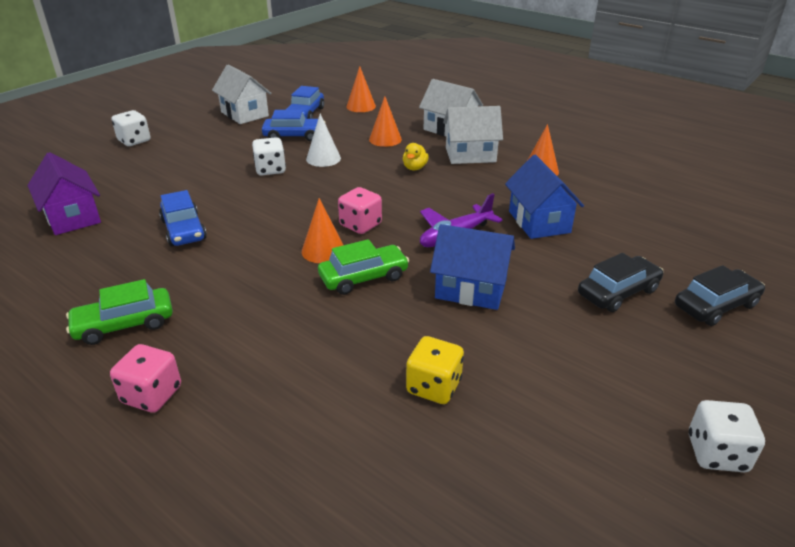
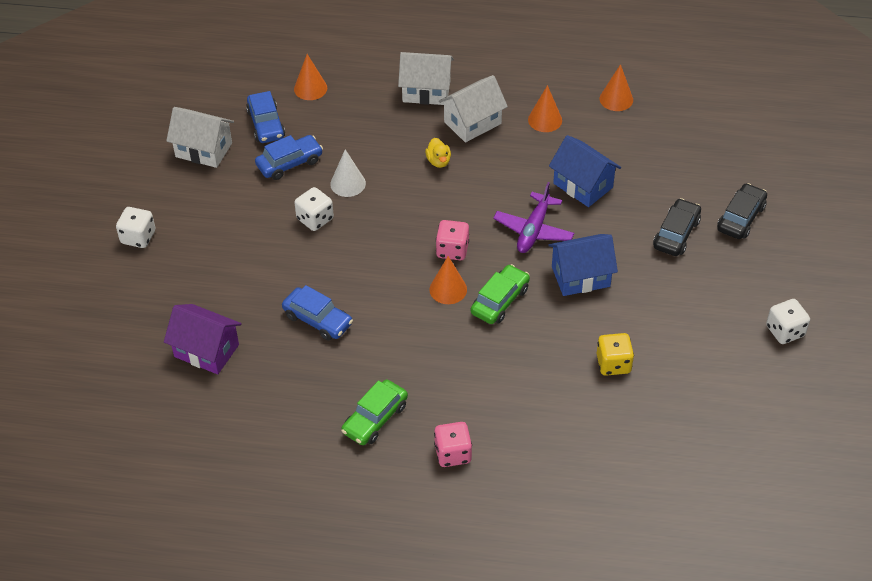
camera: 30 degrees left, 15 degrees up
(385, 139) = (379, 132): orange cone -> orange cone (616, 99)

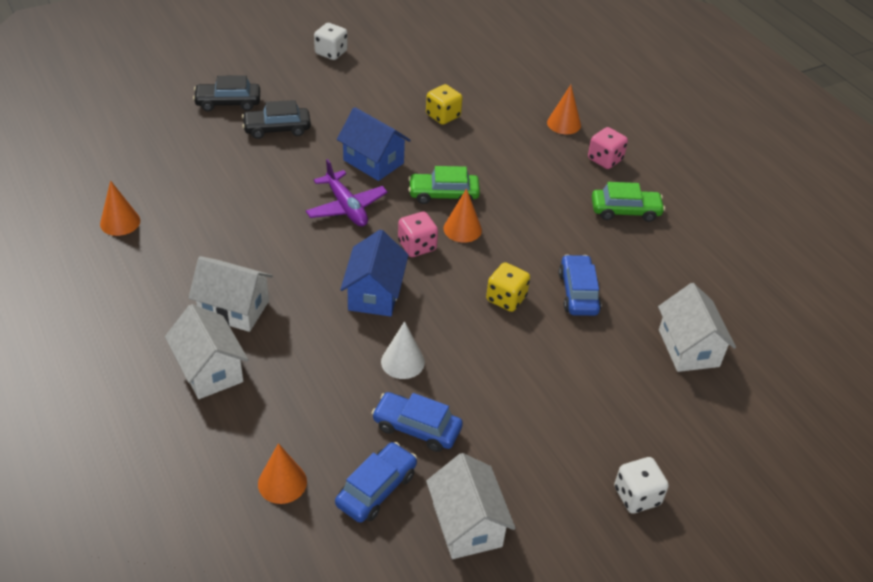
camera: 130 degrees left, 5 degrees down
(206, 351) = (688, 348): purple house -> white house
(315, 219) = (471, 360): white dice -> none
(352, 272) = (506, 299): none -> yellow dice
(438, 161) = (312, 308): yellow duck -> none
(533, 230) = (346, 207): purple plane -> purple plane turned 75 degrees clockwise
(545, 120) = (189, 258): orange cone -> orange cone (564, 123)
(583, 185) = (263, 199): blue house -> blue house (374, 294)

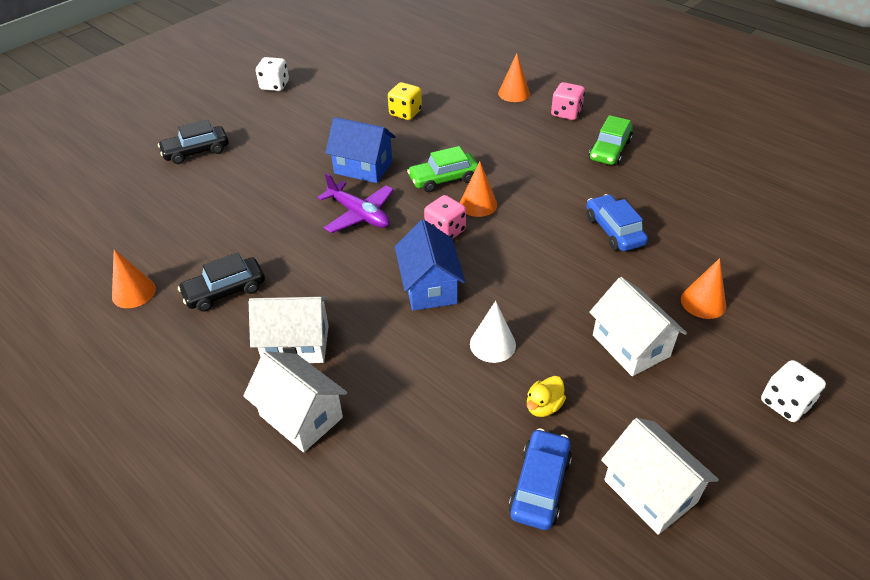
camera: 15 degrees left, 0 degrees up
(277, 129) = (256, 162): black car -> black car (225, 291)
(282, 482) = (439, 514): orange cone -> orange cone (703, 302)
(417, 428) = (543, 406): blue car -> yellow duck
(506, 299) = (554, 255): yellow dice -> none
(625, 211) = (609, 150): green car -> green car turned 135 degrees clockwise
(688, 348) = (738, 250): white house -> white house (630, 345)

